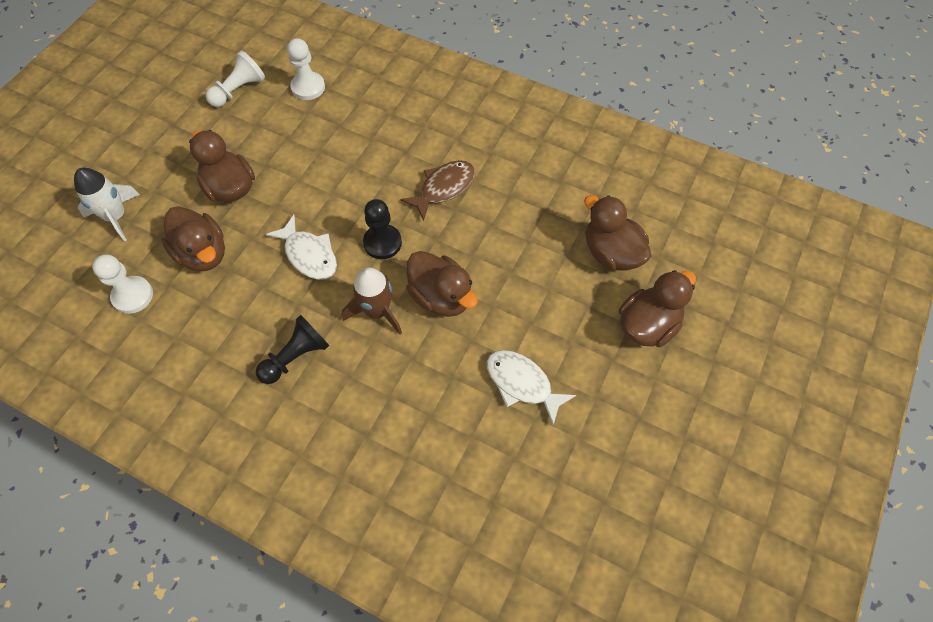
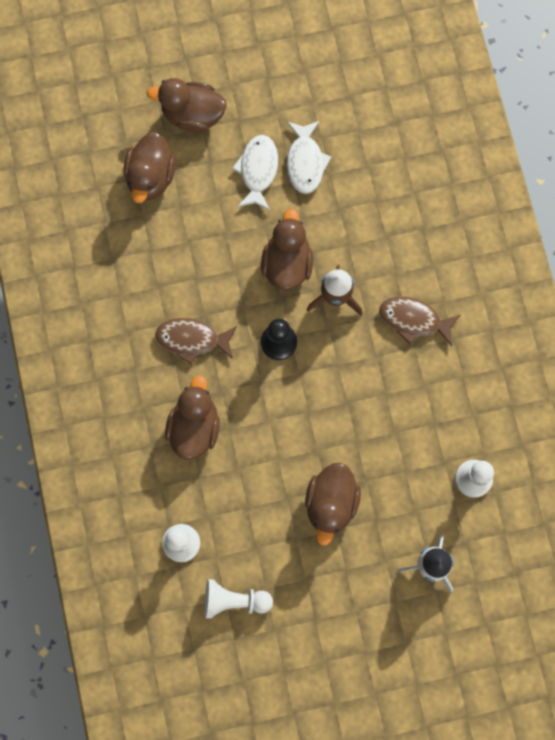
camera: 130 degrees left, 15 degrees up
(203, 253) = (400, 464): brown duck -> brown duck (194, 427)
(296, 357) = (414, 320): black pawn -> brown fish
(309, 255) = (334, 385): white fish -> white fish (258, 170)

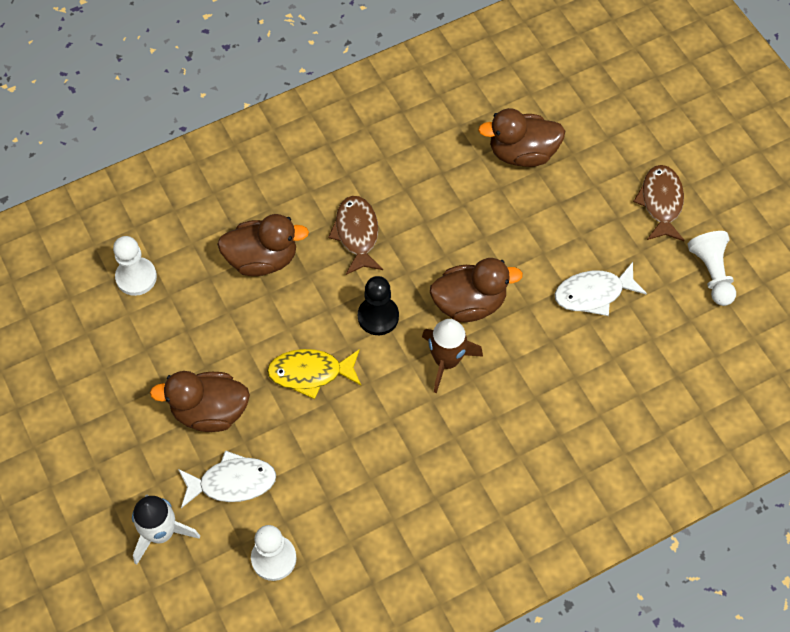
camera: 75 degrees right, 15 degrees down
(192, 115) = (605, 174): brown duck -> none
(234, 600) = (85, 341): white pawn -> white pawn (711, 273)
(258, 170) = (566, 250): white fish -> white fish (232, 482)
(317, 411) = (310, 373): none -> yellow fish
(414, 320) = (445, 449): brown fish -> brown fish (661, 202)

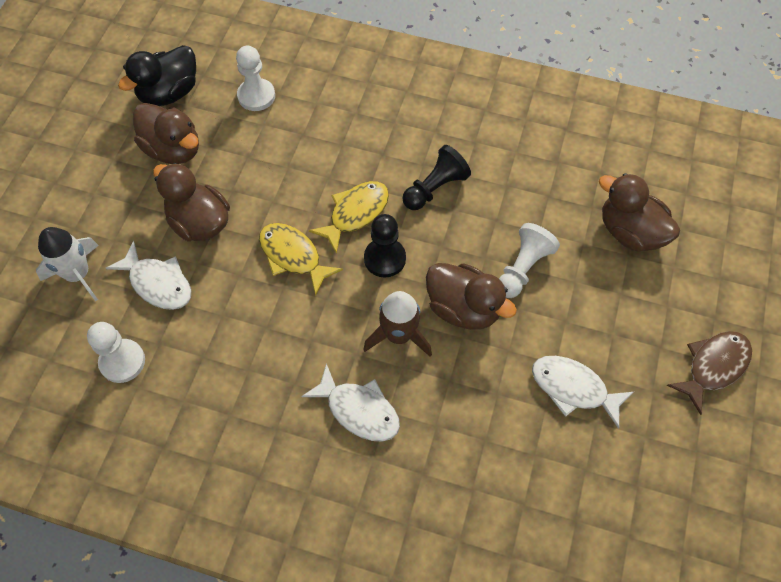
camera: 45 degrees right, 0 degrees up
(59, 335) = (169, 93): none -> black duck
(262, 259) = (350, 151): brown duck -> brown duck (173, 149)
(320, 302) = (355, 214): none -> yellow fish
(357, 234) = (435, 188): brown fish -> black pawn
(475, 434) = (358, 410): none -> white fish
(711, 273) = (699, 464): white pawn -> white pawn (523, 268)

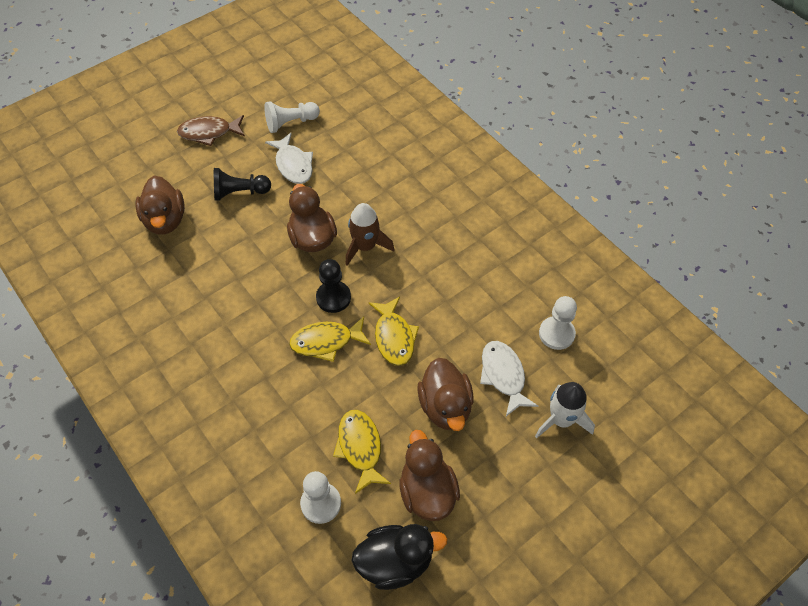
camera: 145 degrees left, 5 degrees down
(254, 149) = (360, 448): none -> yellow fish
(358, 410) = (423, 221): white fish -> none
(435, 188) = (254, 326): black pawn -> black pawn (240, 192)
(523, 268) = (253, 239): white pawn -> white pawn (291, 123)

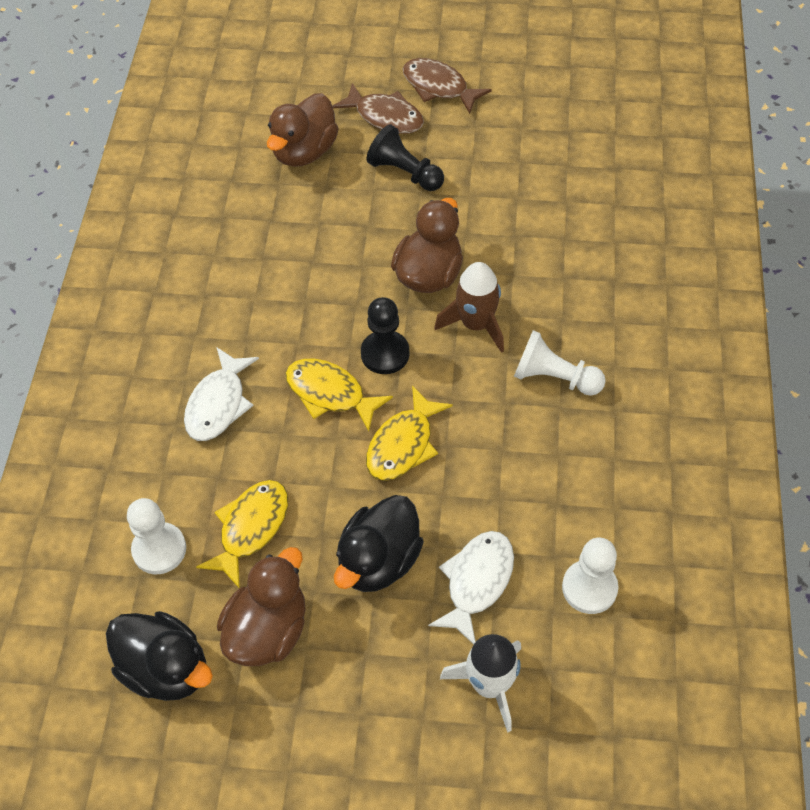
camera: 45 degrees right, 0 degrees up
(194, 169) = (385, 117): none -> brown fish
(291, 123) = (536, 131): white pawn -> white pawn (554, 377)
(293, 165) = (491, 180): white fish -> white fish (218, 404)
(445, 406) = (379, 561): brown duck -> black duck

